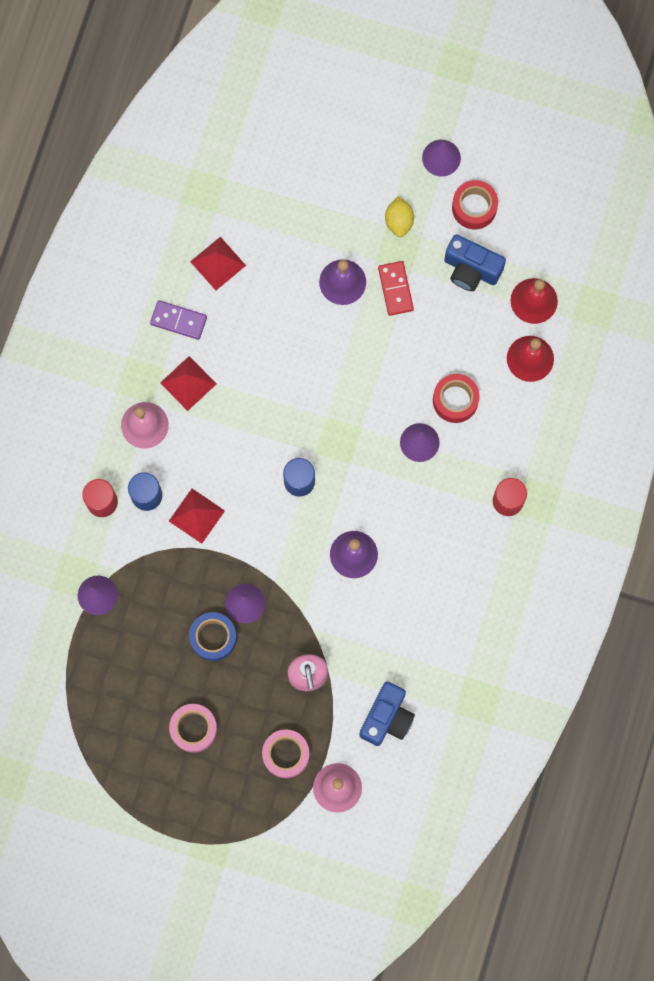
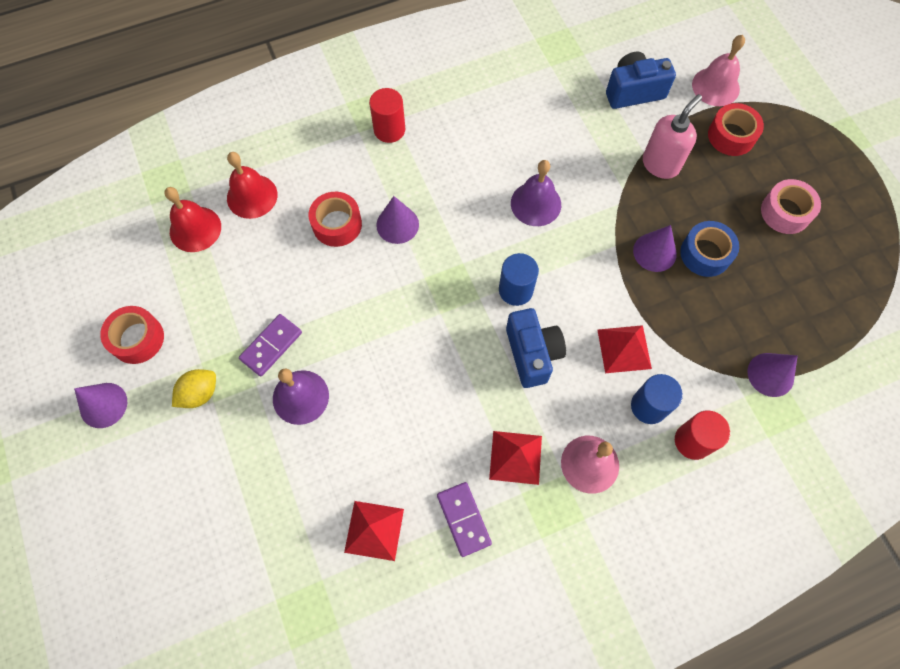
camera: 130 degrees left, 10 degrees down
(286, 754) = (731, 136): pink tape -> red tape
(395, 289) = (271, 346): red domino -> purple domino
(471, 269) = (203, 297): blue camera -> blue camera (532, 354)

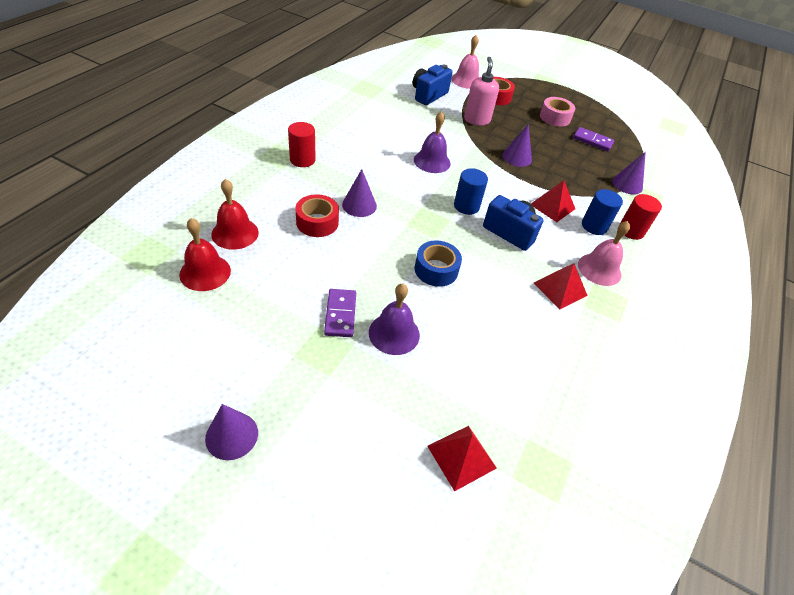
camera: 45 degrees left, 20 degrees down
(137, 339) = (220, 369): red tape -> none
(199, 393) = (313, 376): yellow lemon -> none
(374, 530) = (527, 383): red pyramid -> red pyramid (461, 456)
(464, 519) = (570, 340): purple domino -> purple domino (592, 141)
(705, 254) = (541, 148): blue tape -> blue tape (436, 270)

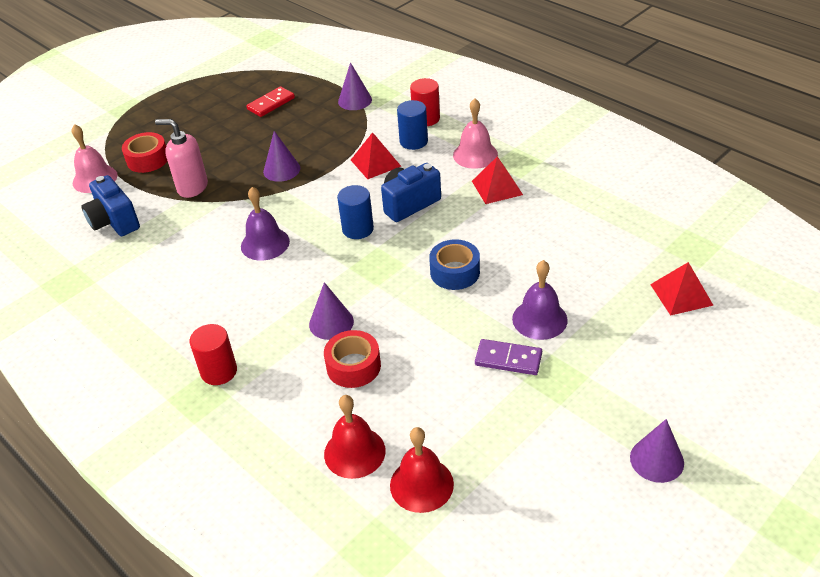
camera: 65 degrees left, 5 degrees down
(555, 117) = (214, 121): pink tape -> none
(592, 141) = (271, 104): purple domino -> red domino

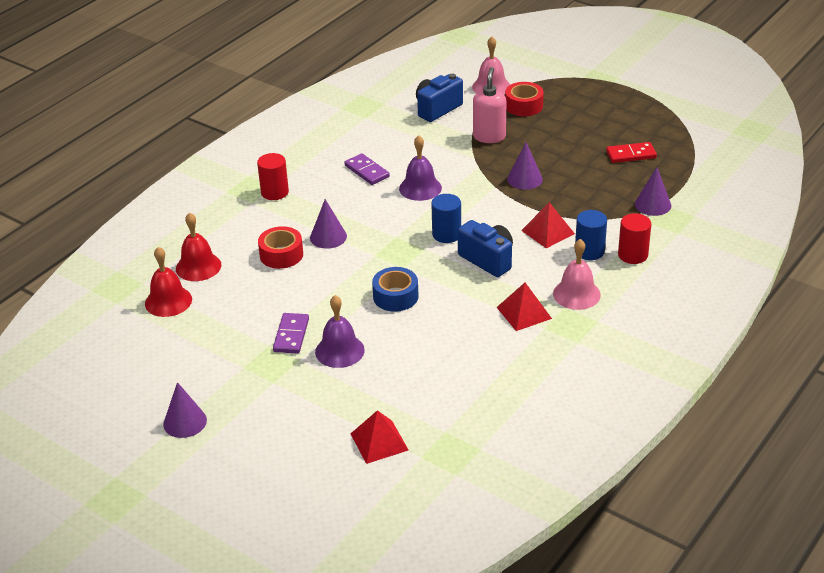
camera: 80 degrees right, 5 degrees down
(212, 285) = (366, 171): none -> purple domino
(271, 104) = (631, 154): red domino -> red domino turned 45 degrees counterclockwise

